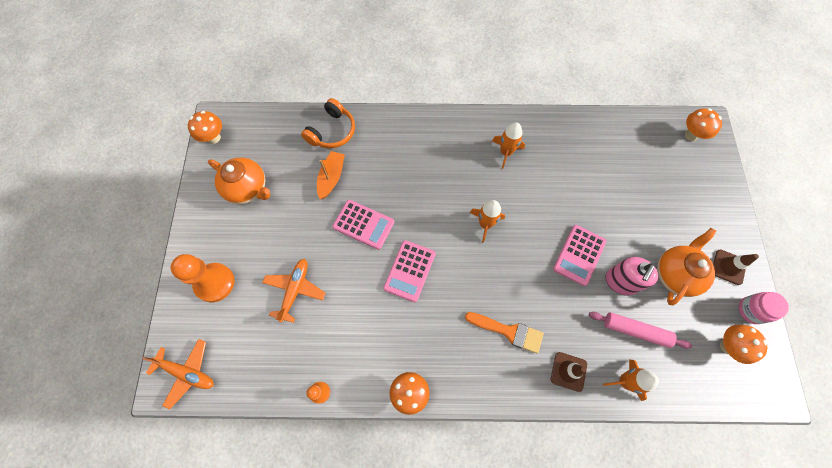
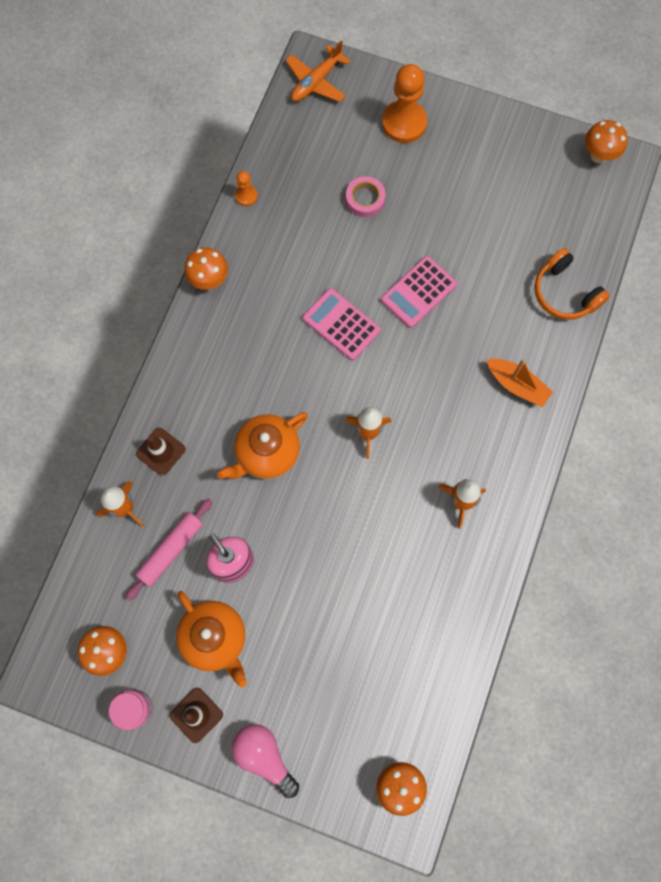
camera: 110 degrees right, 5 degrees up
(247, 189) = (512, 178): orange teapot -> orange teapot (267, 453)
(295, 290) = (365, 199): orange plane -> pink tape
(331, 177) = (495, 274): orange boat -> orange boat (517, 385)
(508, 331) = (229, 405): orange brush -> none
(579, 255) = (285, 529): pink calculator -> none
(724, 215) = (264, 756): none -> pink light bulb

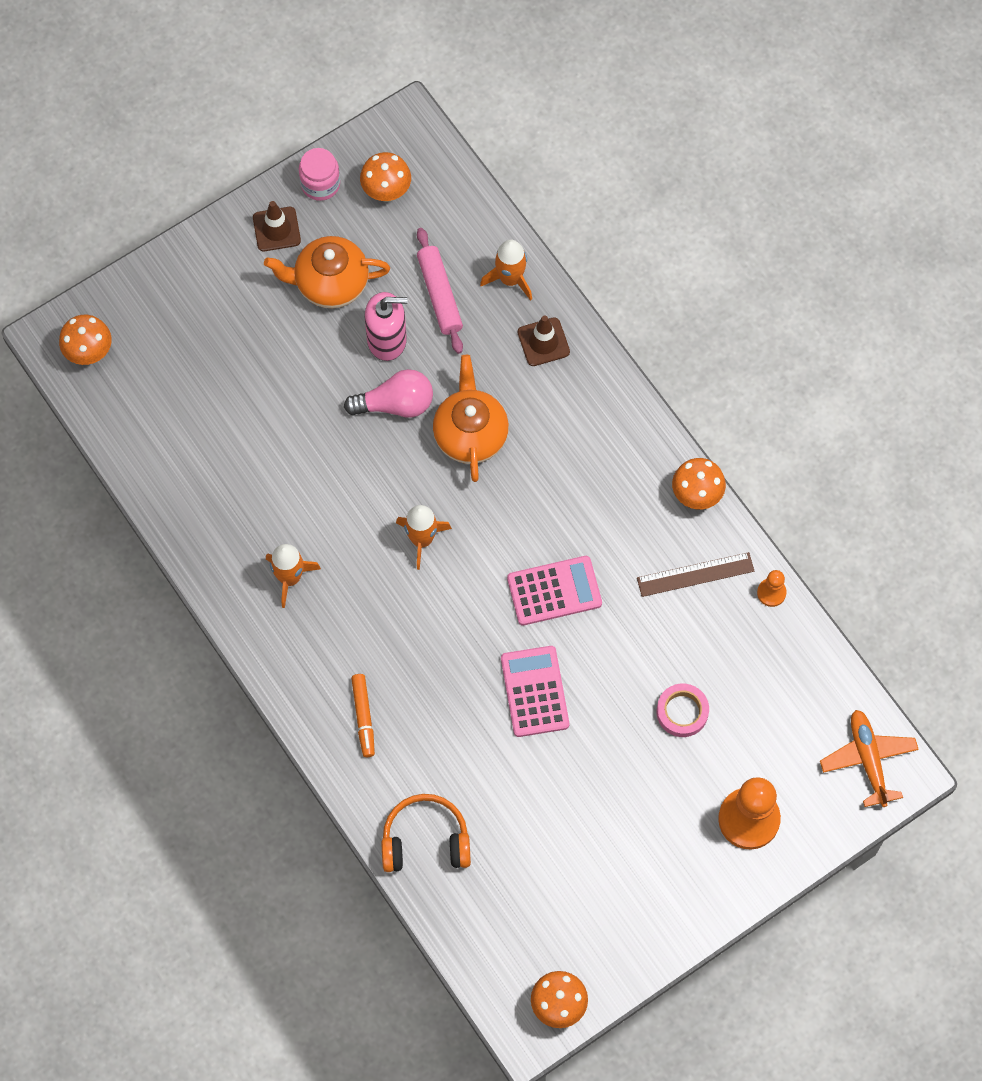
camera: 125 degrees right, 5 degrees down
(264, 756) = (199, 262): pink light bulb -> pink light bulb (395, 404)
(266, 247) = (695, 574): none -> brown ruler
(517, 385) = (363, 716): orange boat -> orange marker

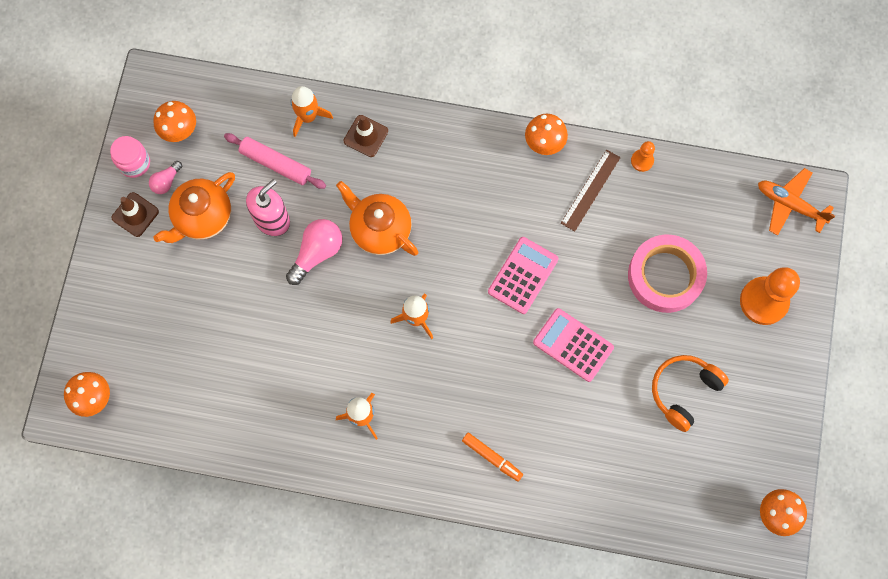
camera: 45 degrees left, 5 degrees up
(331, 225) = (166, 181): none -> pink light bulb
(425, 840) = (603, 494): orange headphones -> orange headphones (683, 391)
(682, 712) = (665, 276): pink tape -> pink tape, size x1.83

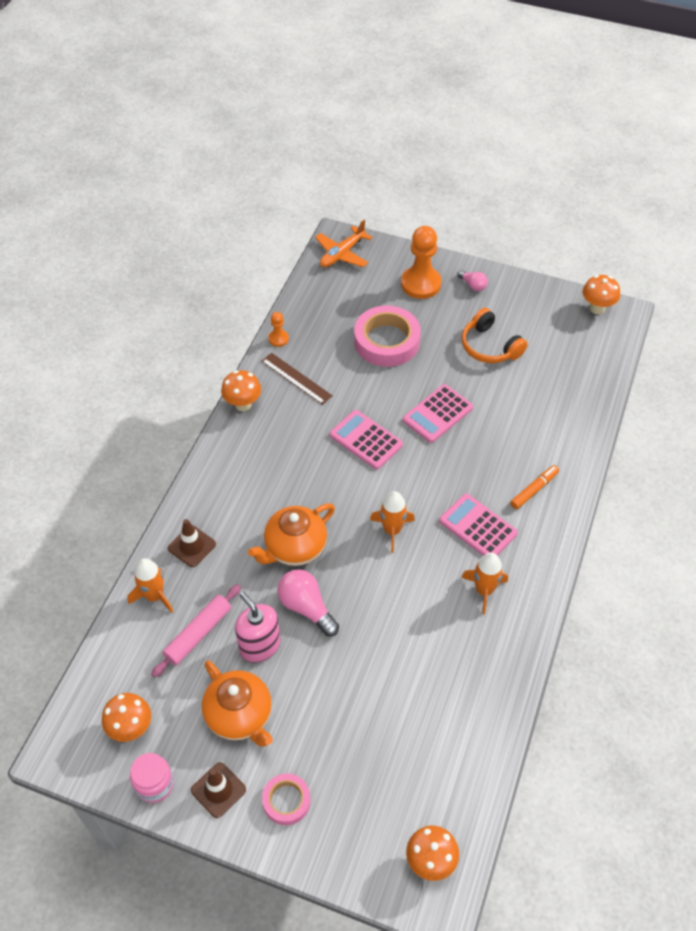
camera: 80 degrees left, 20 degrees down
(132, 271) = (286, 801): none -> pink tape
(166, 181) = (187, 750): pink light bulb -> pink light bulb (473, 285)
(434, 403) = (478, 527): none -> pink calculator

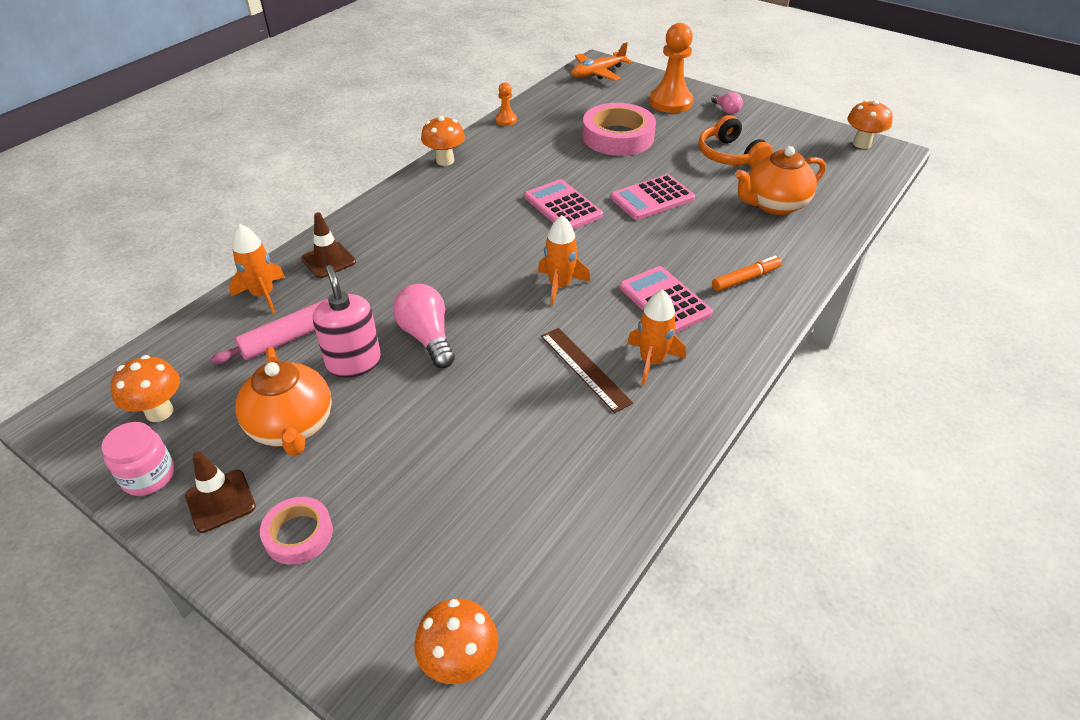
camera: 15 degrees right, 10 degrees down
(294, 548) = (440, 281): orange teapot -> orange teapot (774, 205)
(296, 378) = (510, 150): brown ruler -> brown ruler (585, 368)

